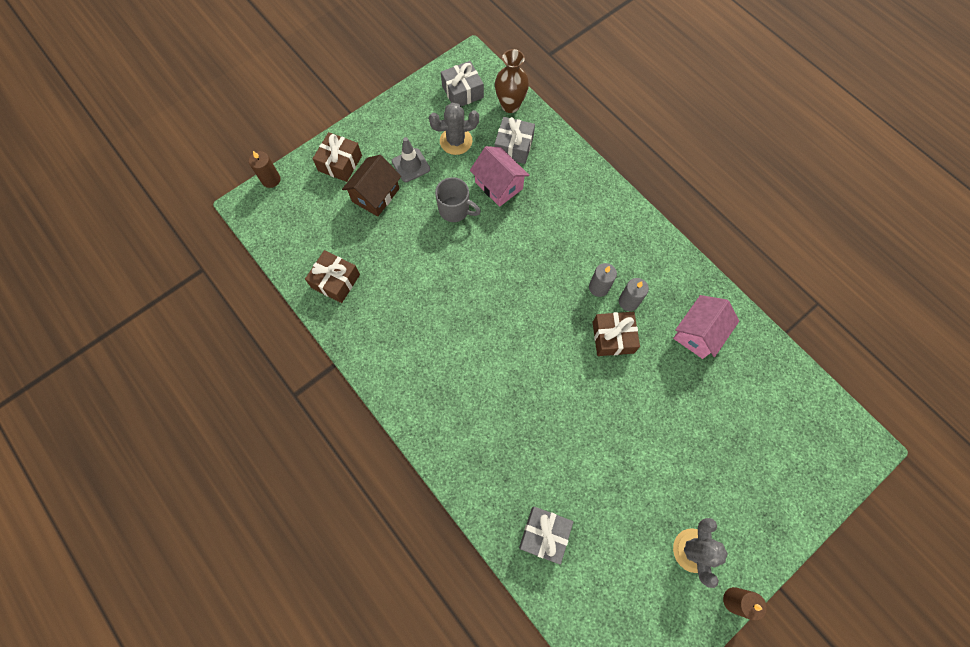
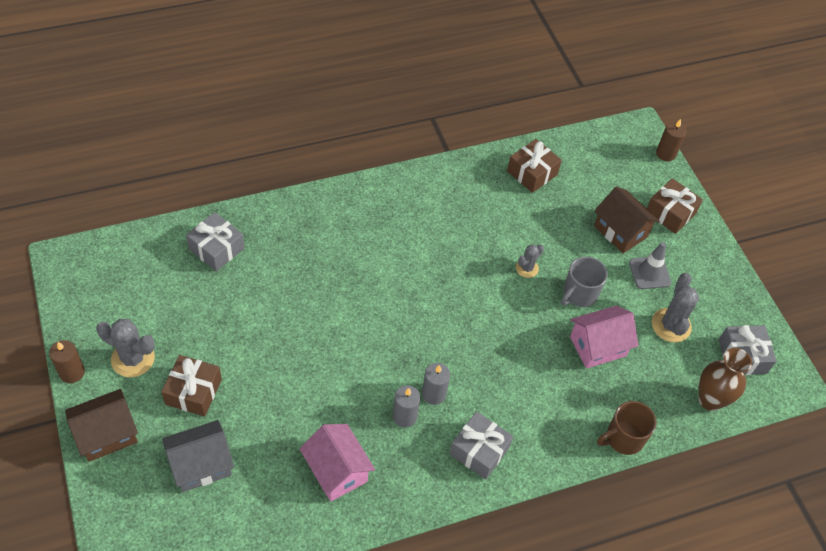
camera: 105 degrees right, 15 degrees down
(446, 255) = (527, 268): none -> grey cactus
(513, 146) = (647, 381): grey gift -> grey gift (479, 451)
(569, 151) = (623, 438): none -> brown mug
(613, 337) = (371, 383): brown gift -> brown gift (193, 392)
(750, 438) = (201, 465): none -> grey house
(769, 531) = (107, 434): none -> brown house

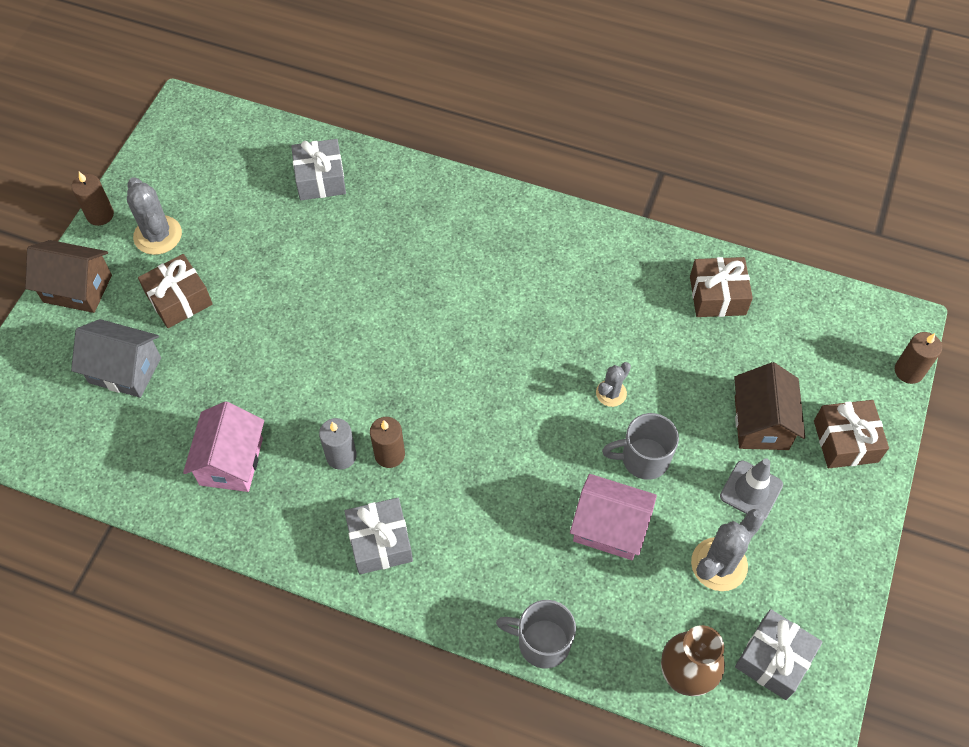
camera: 45 degrees right, 5 degrees up
(433, 394) = (389, 454): grey candle -> brown candle
(527, 268) = (611, 393): grey cactus -> grey cactus turned 45 degrees counterclockwise
(623, 438) = (542, 642): brown mug -> grey mug

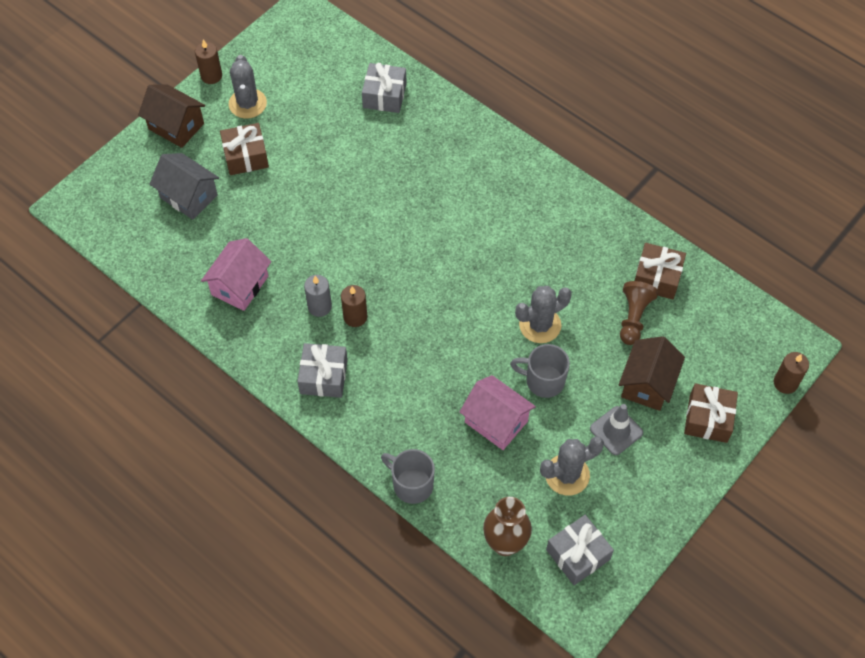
camera: 20 degrees right, 0 degrees up
(611, 393) = (540, 325): grey cactus -> grey cactus, size x1.69
(712, 350) = (633, 318): none -> brown pawn

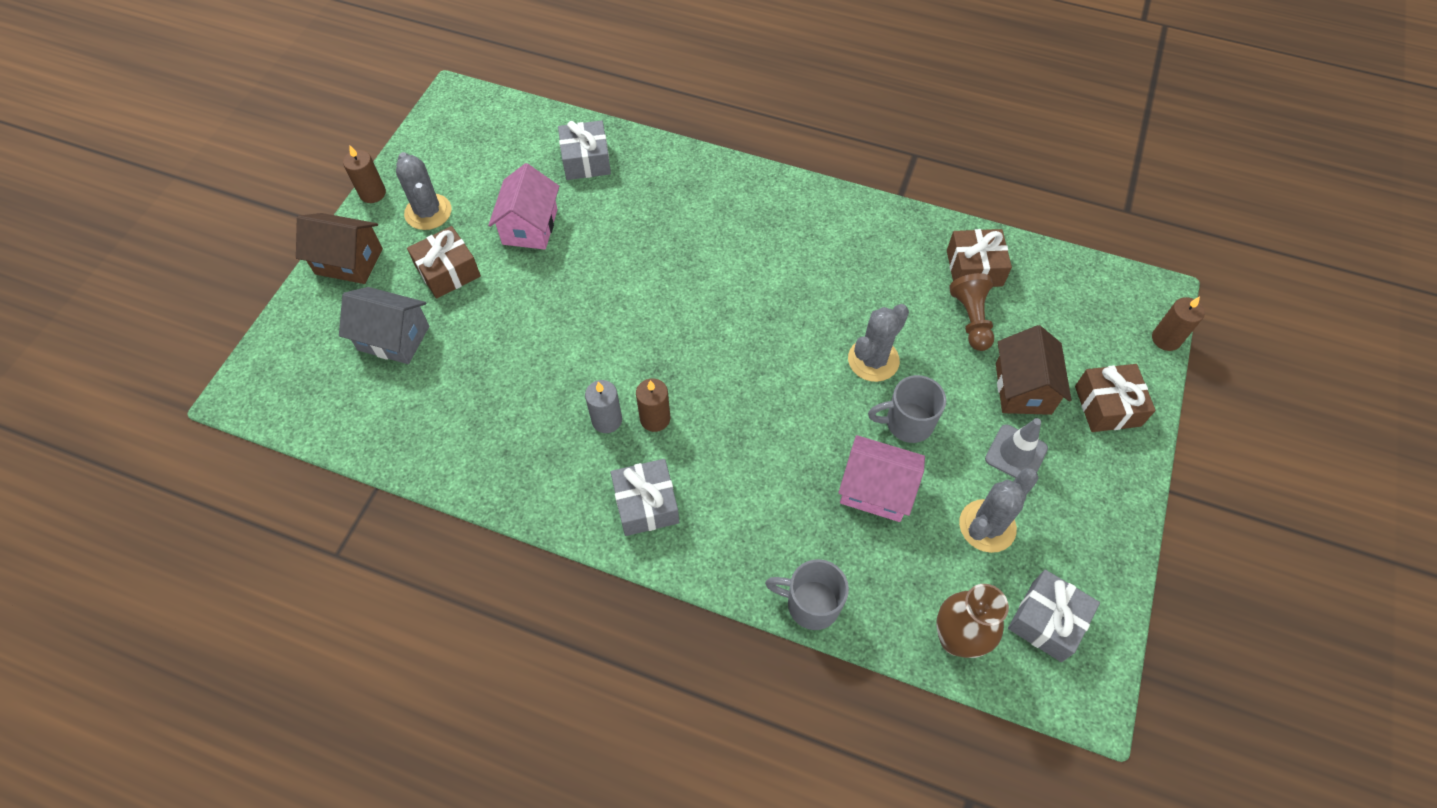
camera: 20 degrees left, 0 degrees up
(240, 285) = (497, 425): pink house -> pink house (530, 226)

